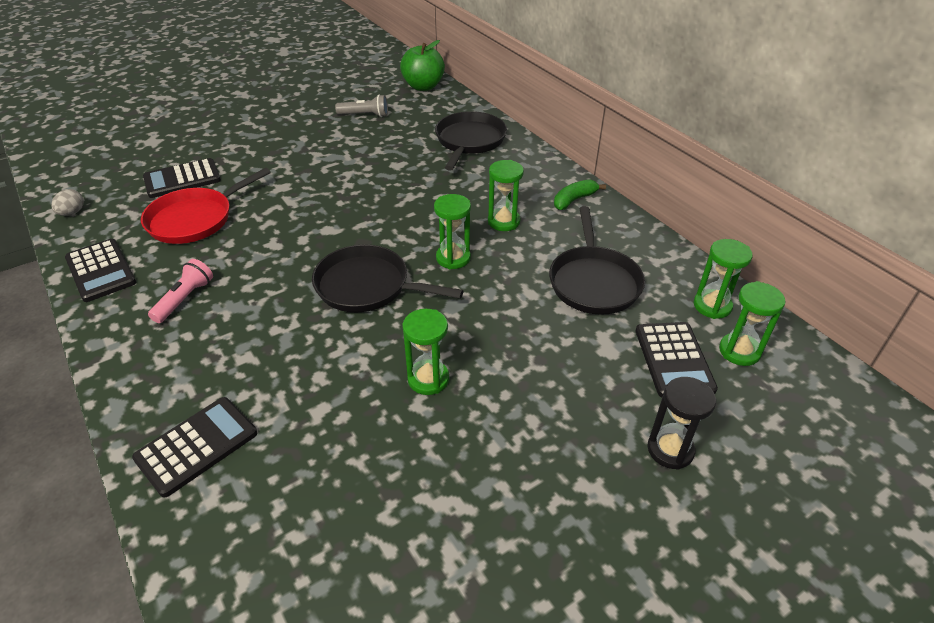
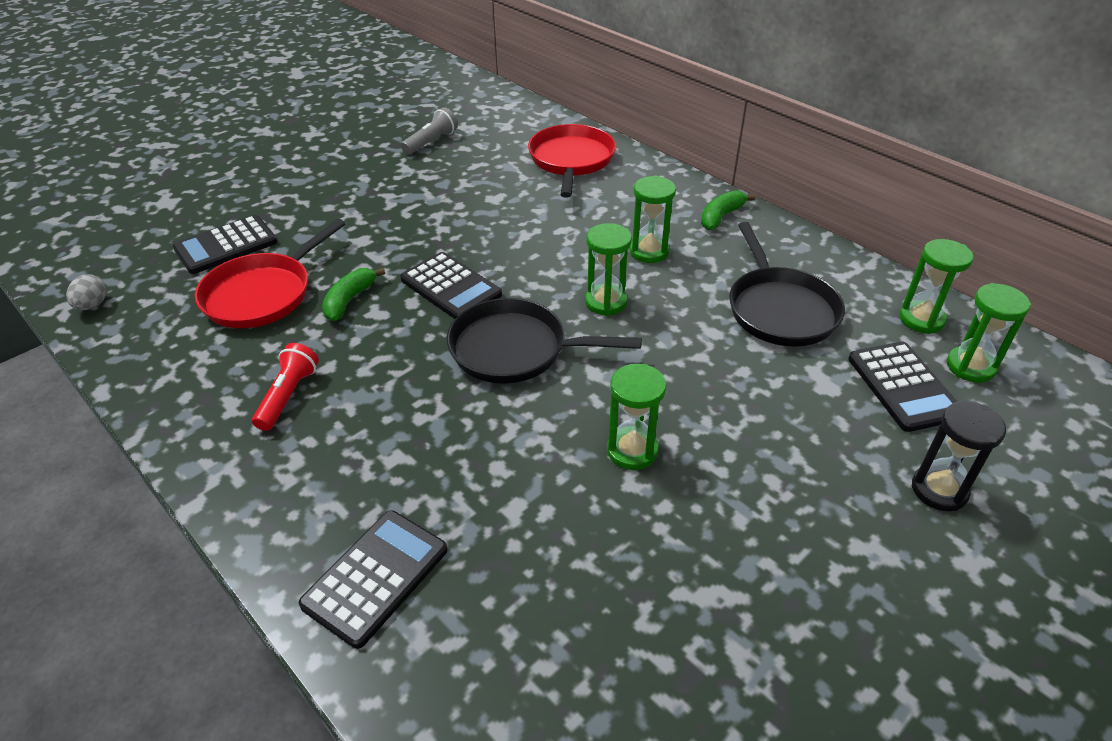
camera: 10 degrees left, 0 degrees up
(101, 271) = (161, 375): black calculator -> black calculator (451, 287)
(185, 299) = (288, 396): pink flashlight -> red flashlight
(257, 232) = (349, 300): none -> green banana
(365, 115) = (431, 142): grey flashlight -> grey flashlight turned 45 degrees counterclockwise
(423, 86) = (490, 100): green apple -> none
(469, 141) = (571, 160): black pan -> red pan

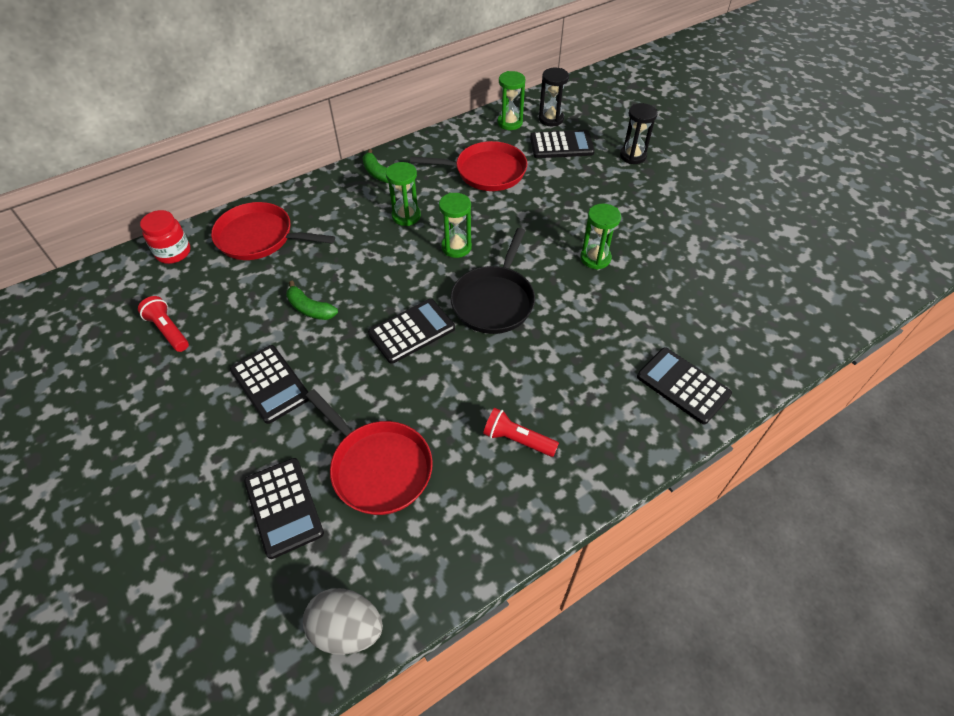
camera: 80 degrees left, 10 degrees up
(92, 305) = (347, 629): grey egg -> grey egg, size x1.71
(349, 300) = (408, 399): green banana -> green banana (310, 309)
(369, 209) = (270, 384): none -> black calculator
(431, 142) = (168, 330): grey flashlight -> red flashlight
(533, 120) = (173, 252): none -> red jar
(780, 309) = (486, 172): black pan -> red pan
(970, 367) = (551, 119): green hourglass -> black hourglass

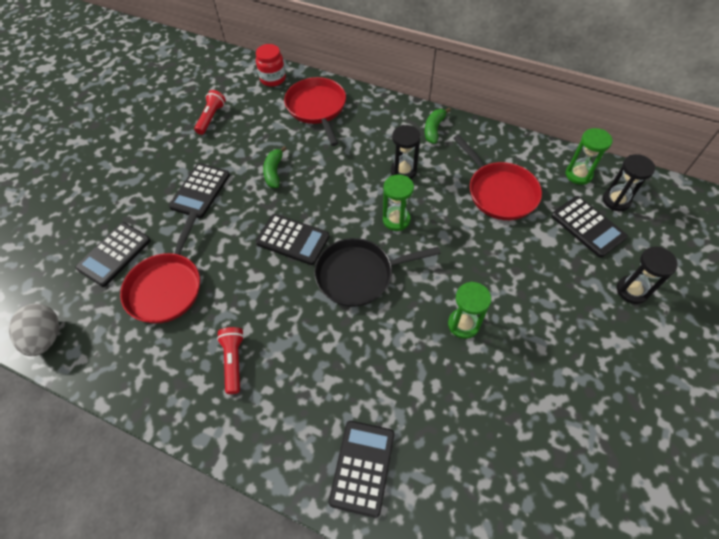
camera: 60 degrees right, 5 degrees up
(406, 216) = (403, 171): green hourglass -> black hourglass

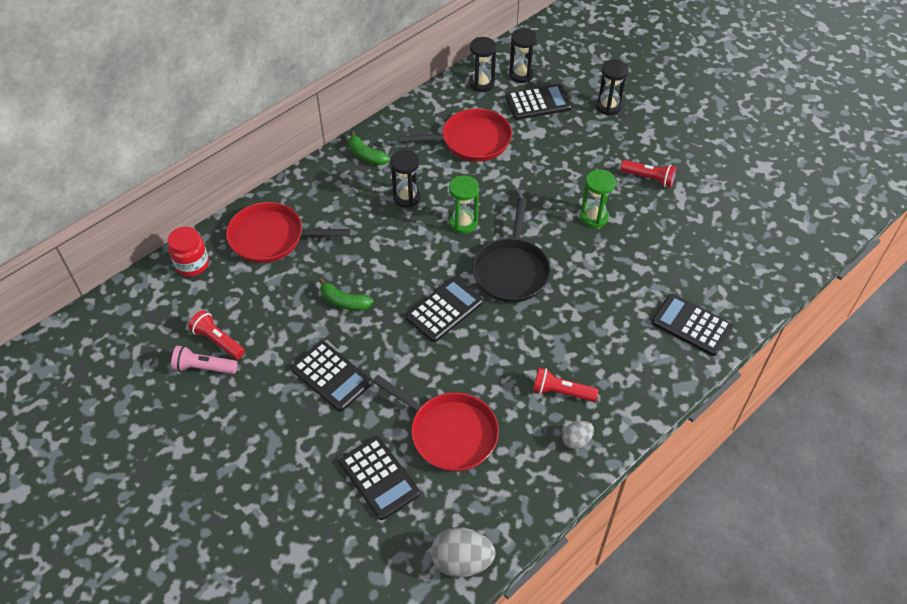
camera: 70 degrees left, 5 degrees down
(182, 391) = (576, 440): none -> grey egg
(186, 120) = (204, 368): none -> pink flashlight
(551, 362) = (649, 178): none -> red flashlight
(578, 174) = (481, 83): green hourglass -> black hourglass

